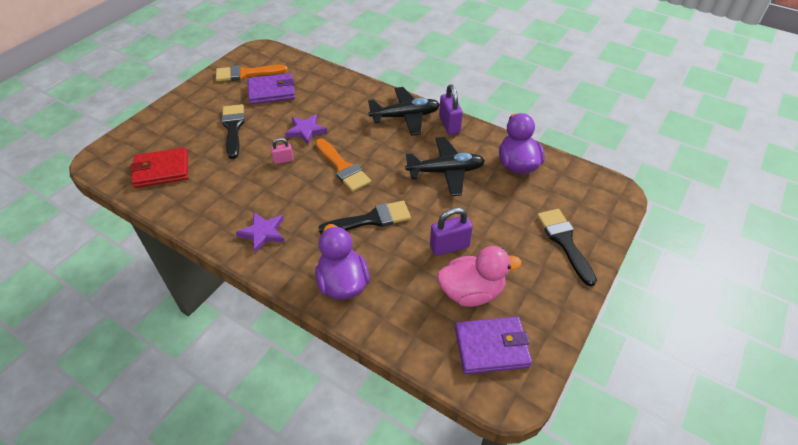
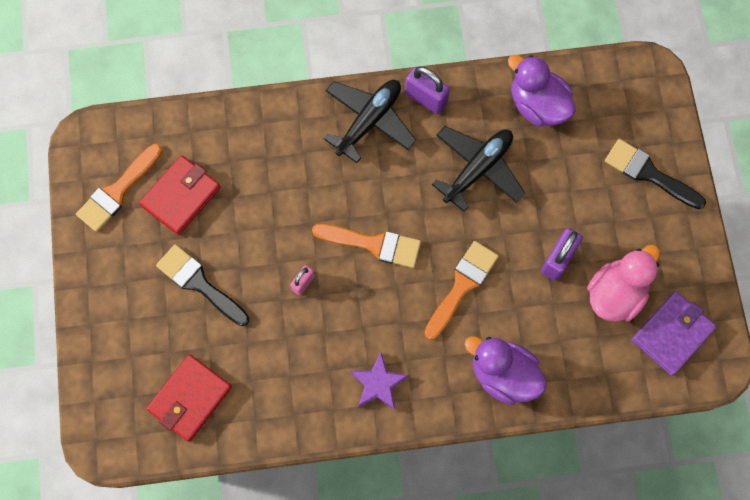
camera: 40 degrees left, 25 degrees up
(271, 91) = (181, 196): purple wallet -> red wallet
(306, 130) = (283, 224): purple star -> none
(371, 219) = (462, 285): black brush -> orange brush

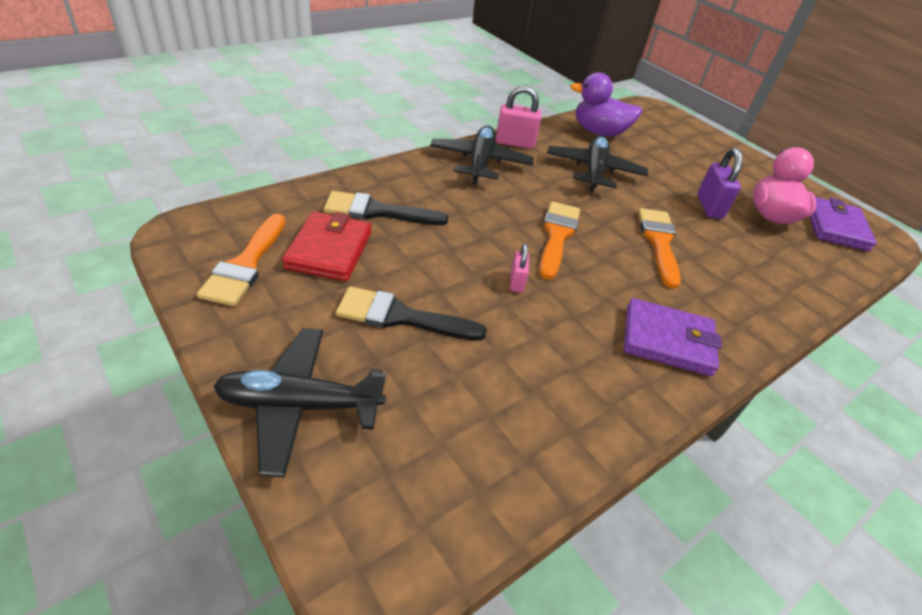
camera: 35 degrees left, 30 degrees down
(106, 329) = (300, 405): none -> black plane
(190, 398) = (472, 442): red wallet -> none
(373, 244) = (557, 235): orange brush -> orange brush turned 60 degrees counterclockwise
(378, 383) = (667, 340): purple star -> purple wallet
(426, 98) = (514, 143): purple padlock -> pink padlock
(503, 374) = (761, 293): purple duck -> none
(649, 173) = (709, 149): black brush -> black brush (377, 211)

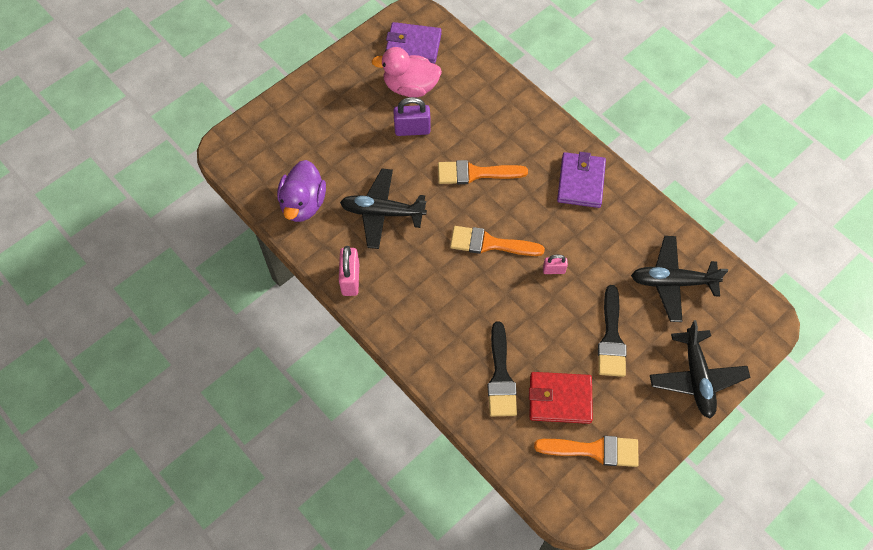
camera: 90 degrees left, 20 degrees up
(480, 163) = (397, 306): black plane -> black plane (672, 282)

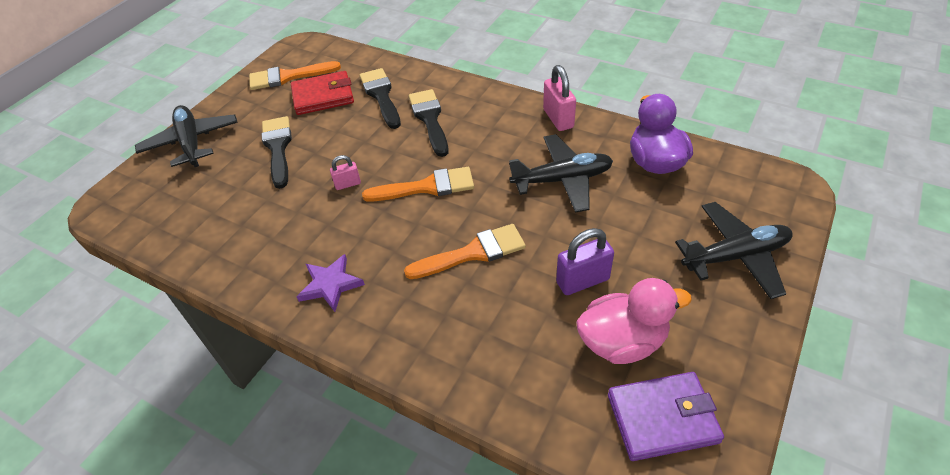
camera: 165 degrees right, 15 degrees down
(463, 323) = (429, 119): none -> black brush
(581, 182) = (330, 285): purple wallet -> purple star
(672, 282) = (210, 211): black plane -> black plane (735, 256)

